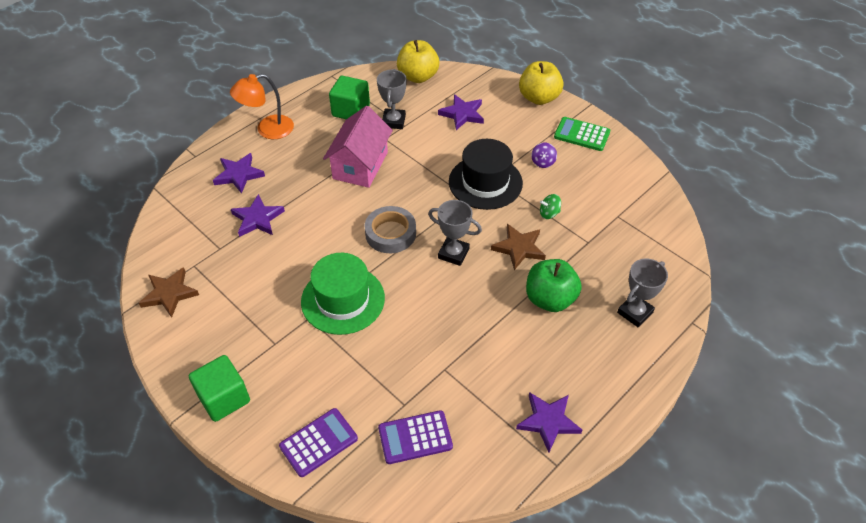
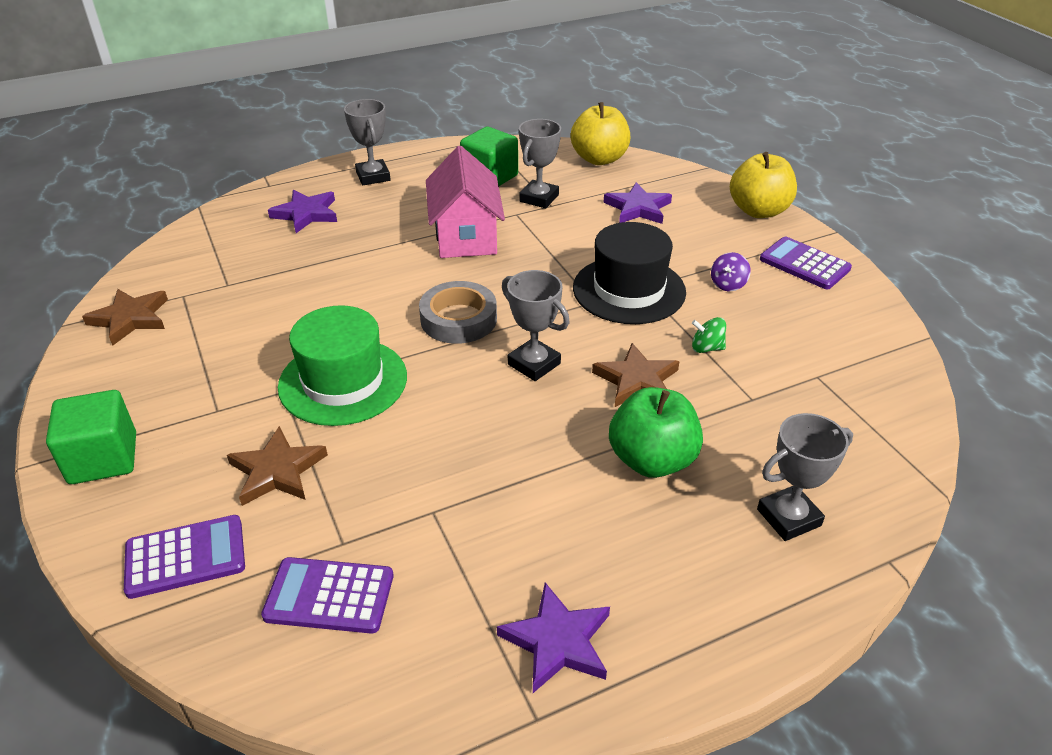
camera: 20 degrees right, 10 degrees down
(257, 219) = (296, 264): purple star -> none
(267, 129) = (373, 176): orange lamp -> grey trophy
(339, 372) = (277, 471): none -> brown star
(360, 165) = (466, 235): pink house -> pink house turned 45 degrees counterclockwise
(582, 134) = (804, 264): green calculator -> purple calculator

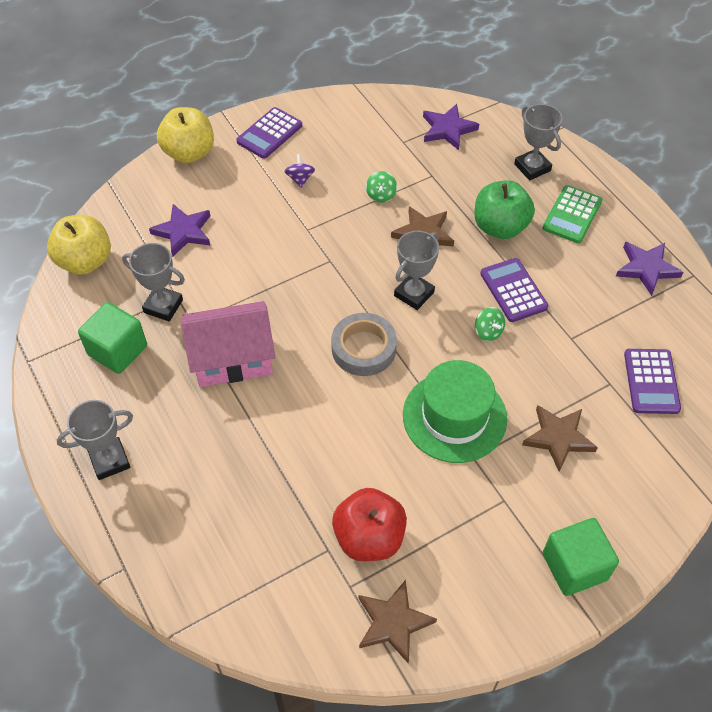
camera: 95 degrees left, 15 degrees up
(185, 557) = (647, 472): purple calculator -> purple calculator (513, 290)
(225, 309) = (369, 538): none -> red apple
(306, 214) = (191, 510): purple star -> purple star (448, 129)
(461, 425) = (488, 331): none -> green spinning top
(629, 290) = (312, 238): black hat -> none
(682, 554) = (572, 215): none -> green calculator
(728, 284) = (300, 179): purple spinning top -> purple spinning top turned 120 degrees counterclockwise

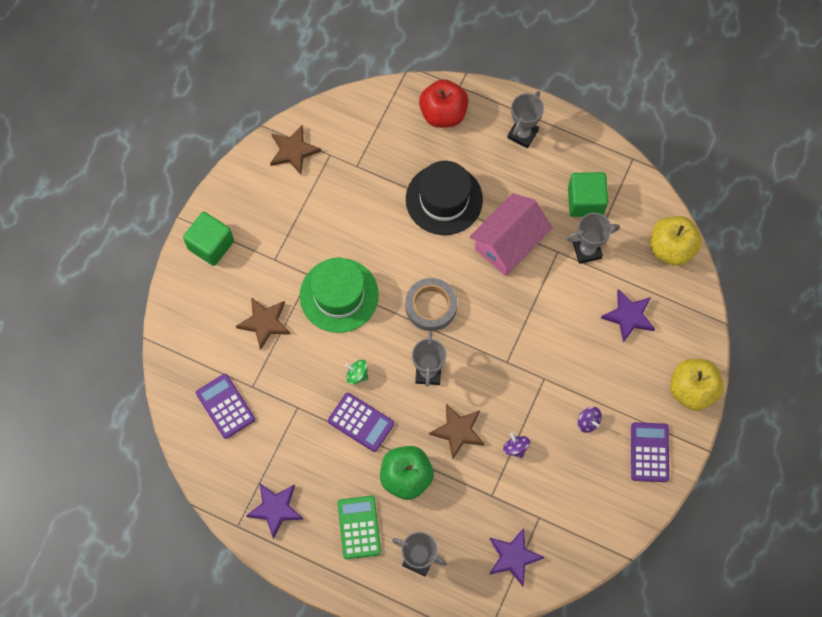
camera: 145 degrees right, 15 degrees up
(260, 445) = (444, 199): none -> black hat
(369, 538) = (338, 187): red apple -> red apple (443, 113)
(381, 195) = (515, 448): green spinning top -> purple spinning top

